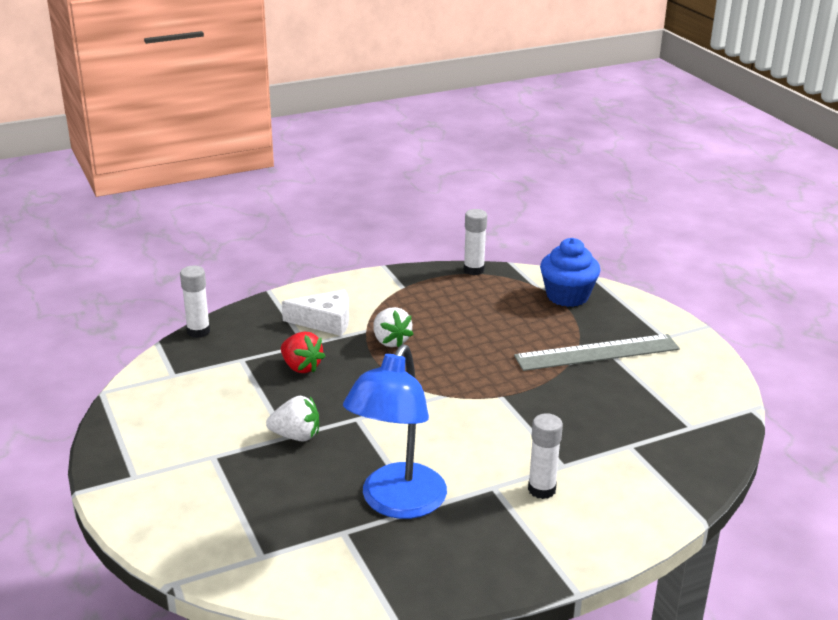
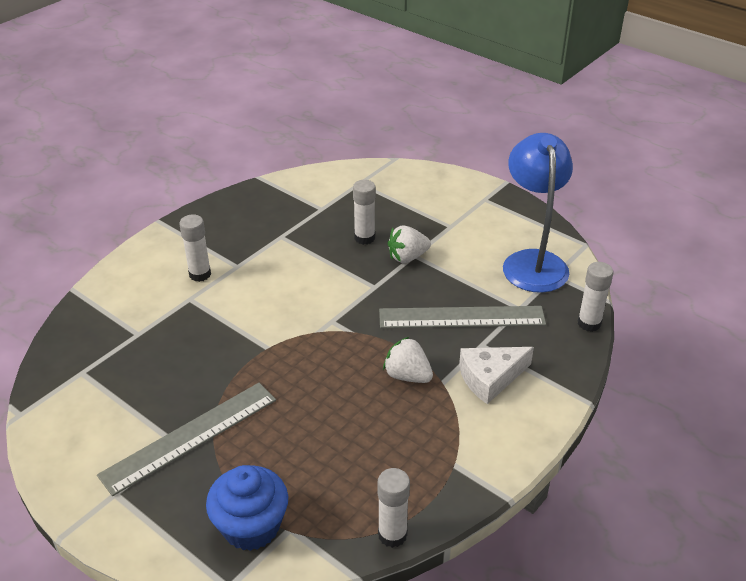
camera: 155 degrees right, 10 degrees up
(301, 367) = (461, 317): red strawberry -> grey ruler
(323, 473) = (364, 238): none -> white glue stick
(397, 503) = (299, 234): blue lamp -> blue lamp (532, 261)

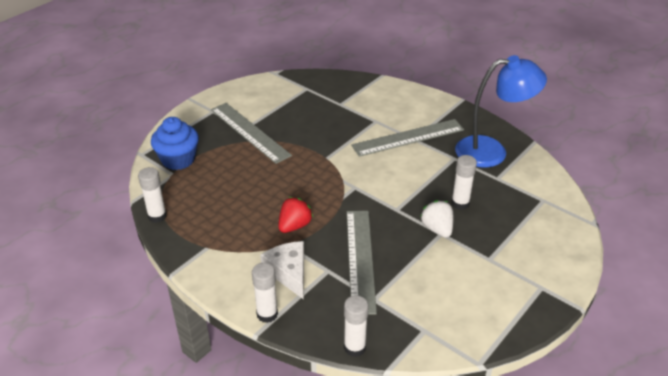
camera: 90 degrees right, 0 degrees up
(200, 274) = (402, 123): white glue stick -> white glue stick (267, 314)
(234, 270) = (408, 137): none -> grey ruler
(407, 376) = (294, 226): white strawberry -> red strawberry
(532, 261) = (443, 315): blue lamp -> blue lamp (492, 151)

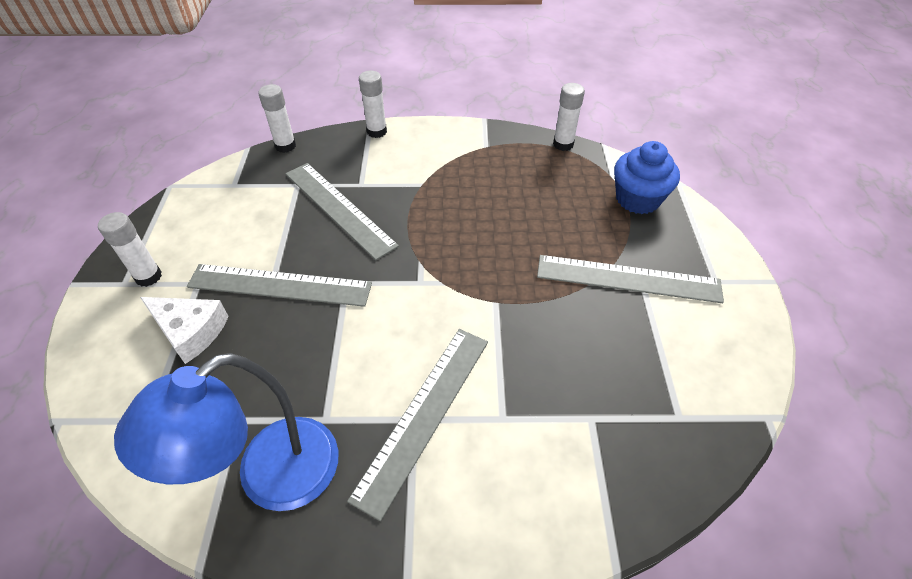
camera: 140 degrees right, 10 degrees up
(288, 272) = (393, 165): white cheese -> white cheese (190, 331)
(294, 226) = (435, 203): red strawberry -> none
(437, 229) = (280, 285): white strawberry -> grey ruler
(460, 203) = (271, 338): white glue stick -> white glue stick (148, 276)

